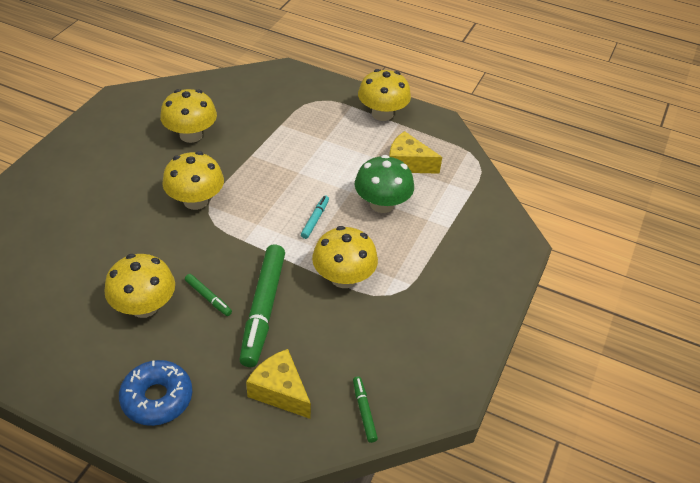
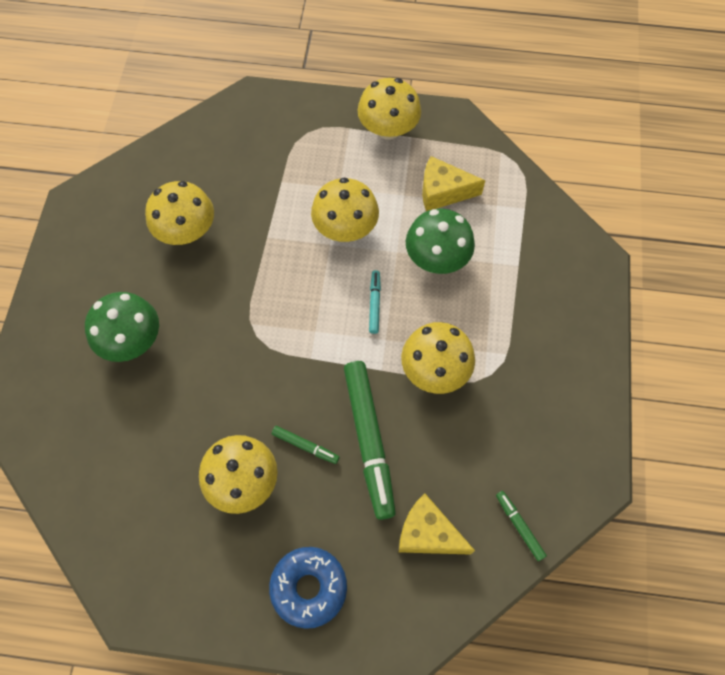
camera: 15 degrees left, 20 degrees up
(110, 190) = (131, 340): none -> green mushroom
(195, 201) = (234, 322): yellow mushroom -> yellow mushroom (345, 228)

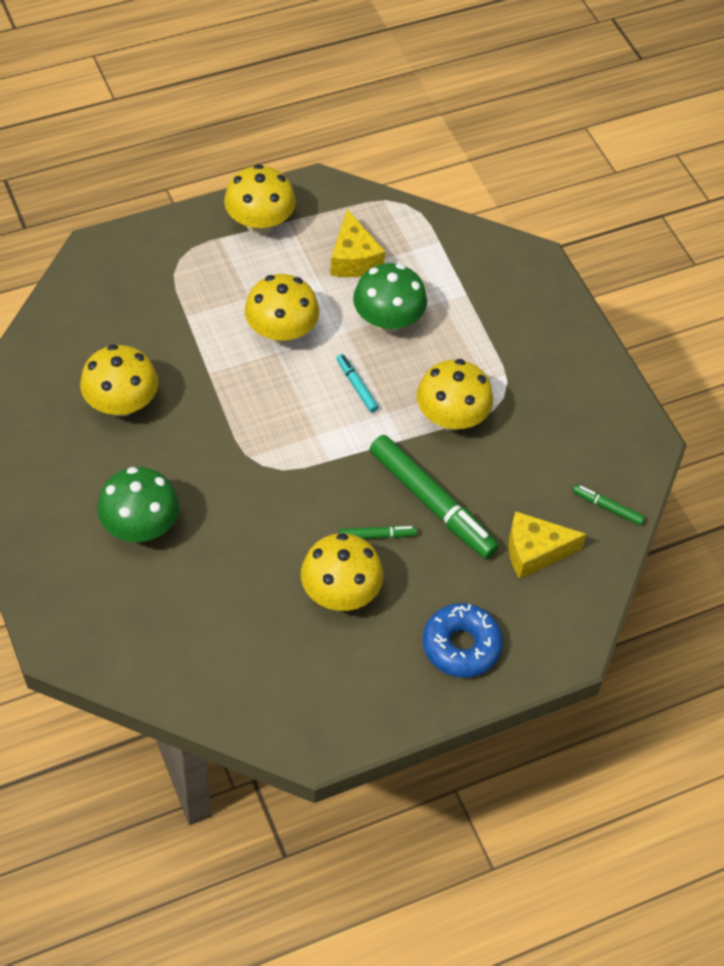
camera: 35 degrees left, 10 degrees down
(443, 192) = (353, 258): yellow cheese -> yellow cheese turned 75 degrees counterclockwise

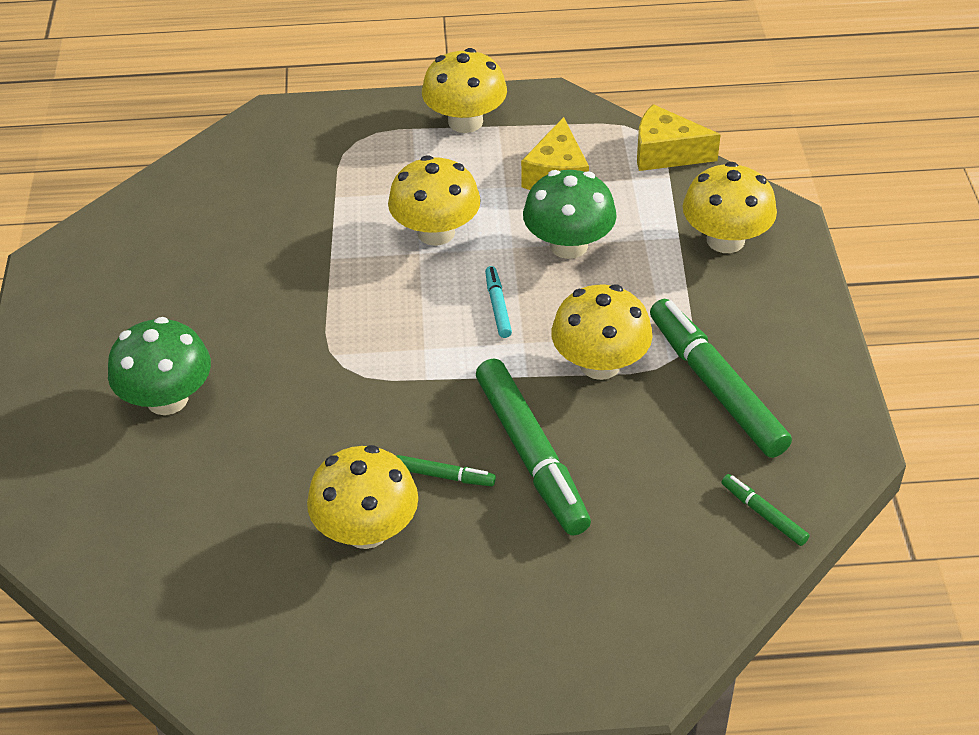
camera: 25 degrees right, 10 degrees down
(121, 403) = (216, 268): yellow mushroom -> yellow mushroom (725, 240)
(461, 646) = (492, 634): blue donut -> none
(534, 552) = (641, 544): yellow cheese -> yellow cheese (666, 153)
(540, 416) = (715, 387): none -> green marker

